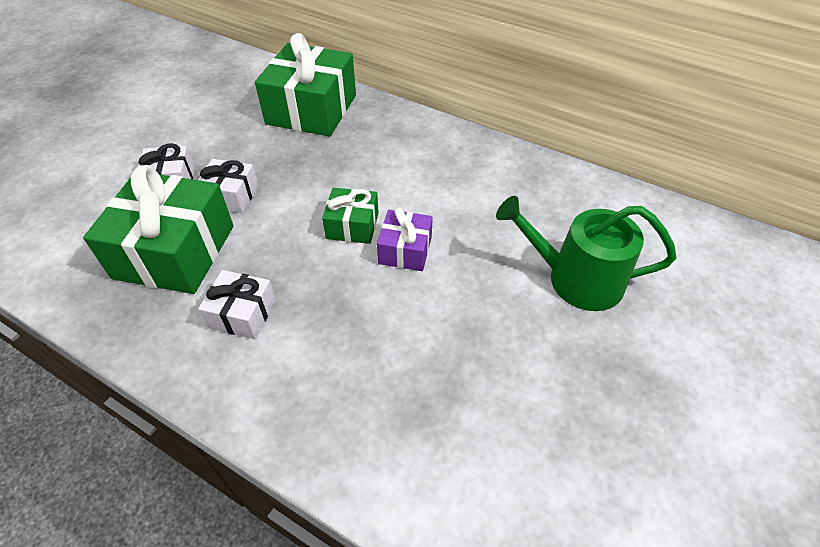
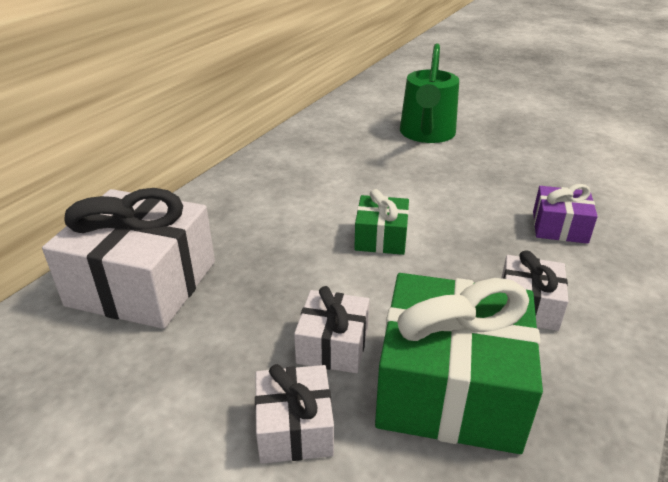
camera: 90 degrees left, 15 degrees down
(311, 109) = (143, 283): green gift -> white gift
(405, 250) = (411, 205): purple gift -> purple gift (559, 227)

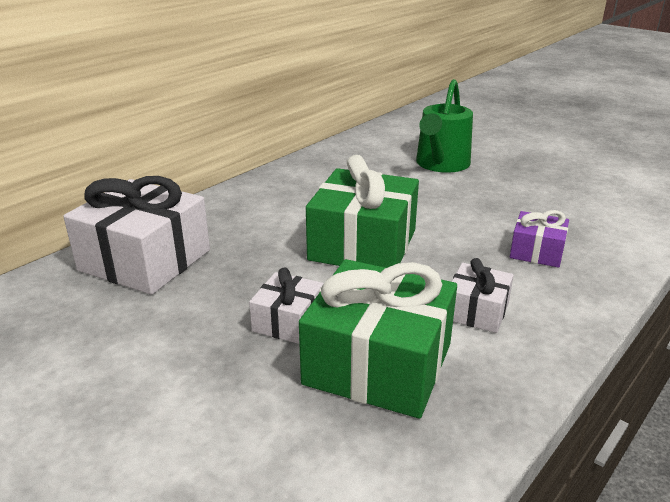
camera: 10 degrees right, 5 degrees down
(295, 427) = (234, 376): white gift -> none
(381, 237) = (363, 245): green gift -> green gift, size x1.95

